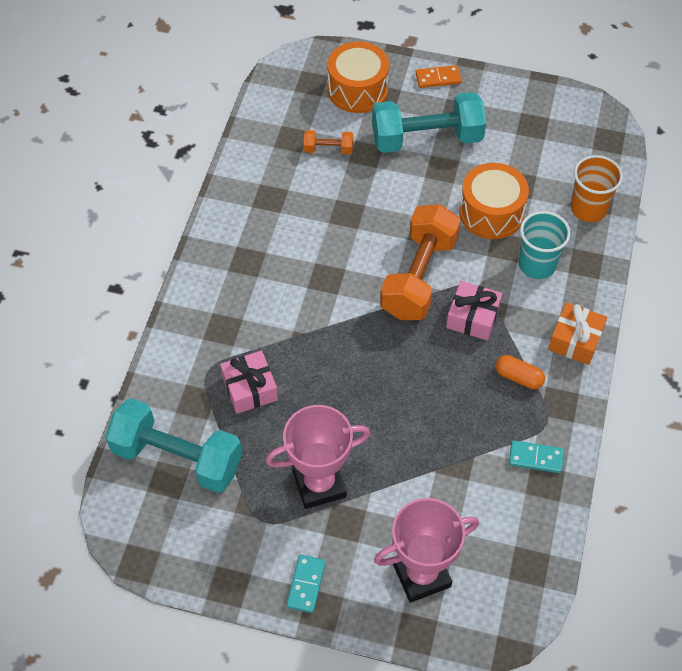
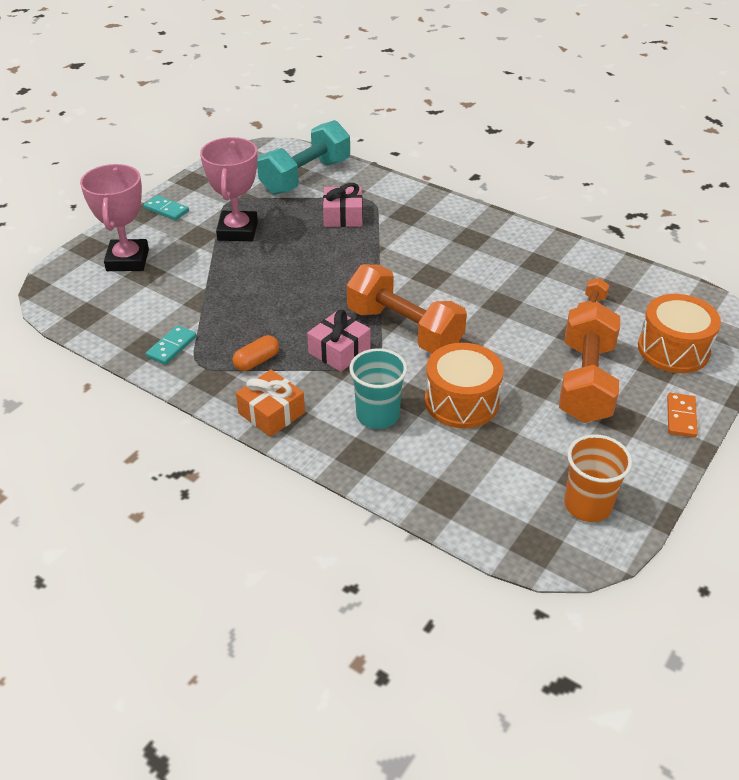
camera: 110 degrees right, 15 degrees down
(426, 139) = (585, 382): turquoise dumbbell -> orange dumbbell
(588, 208) = (434, 484): orange cup -> orange cup (587, 505)

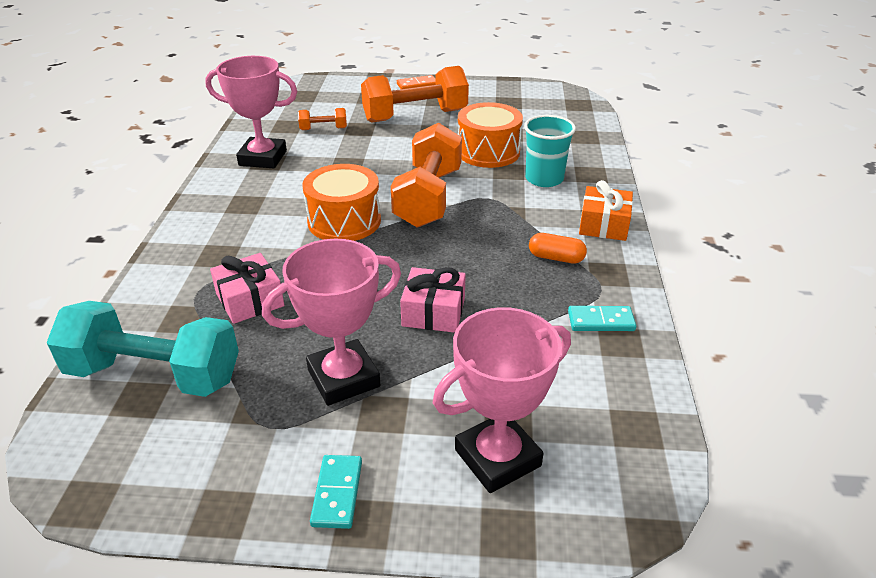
camera: 120 degrees left, 5 degrees down
(339, 351) = (492, 219): pink gift -> pink gift (433, 312)
(548, 262) = (263, 158): none -> pink trophy
(587, 505) = (529, 97): orange cup -> none
(673, 349) = (346, 96): orange drum -> orange drum (344, 221)

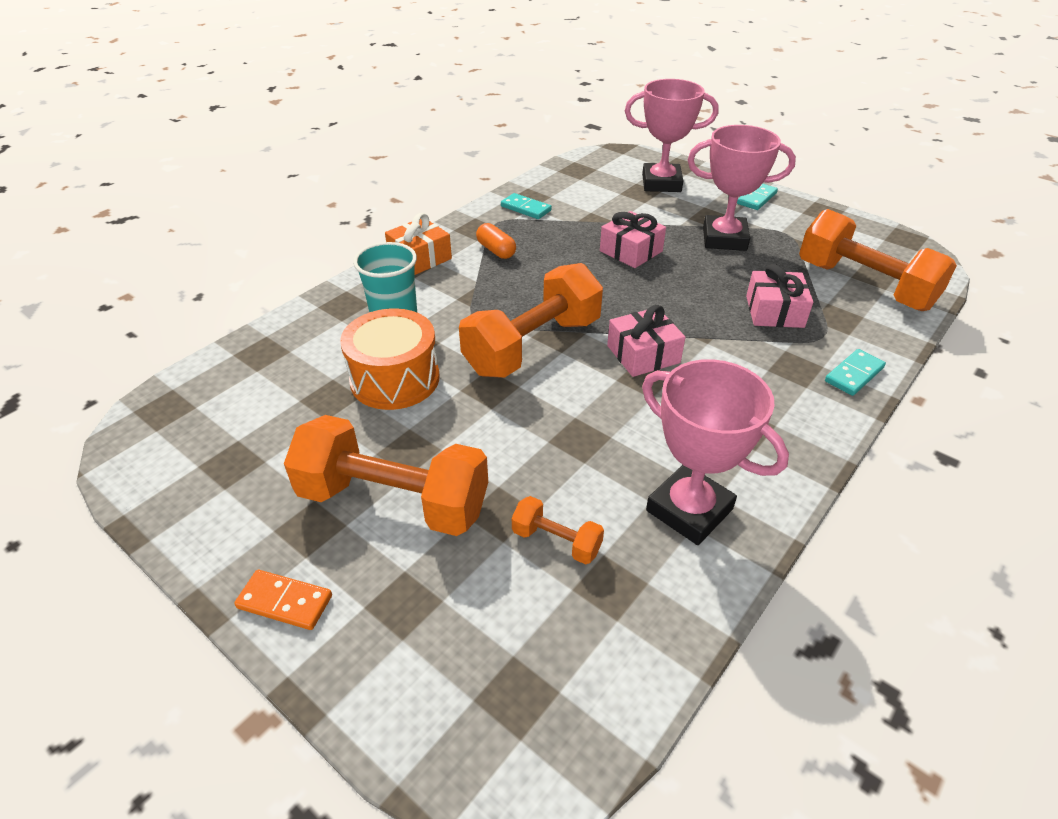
camera: 145 degrees left, 5 degrees up
(155, 374) = (864, 285): turquoise dumbbell -> orange dumbbell
(166, 267) = (854, 374): none -> turquoise domino
(344, 221) = (643, 354): orange drum -> pink gift

